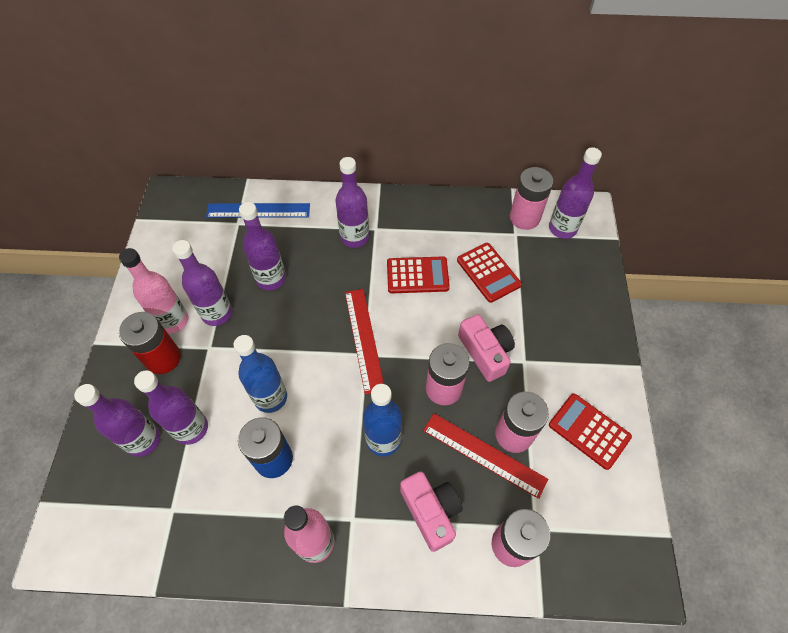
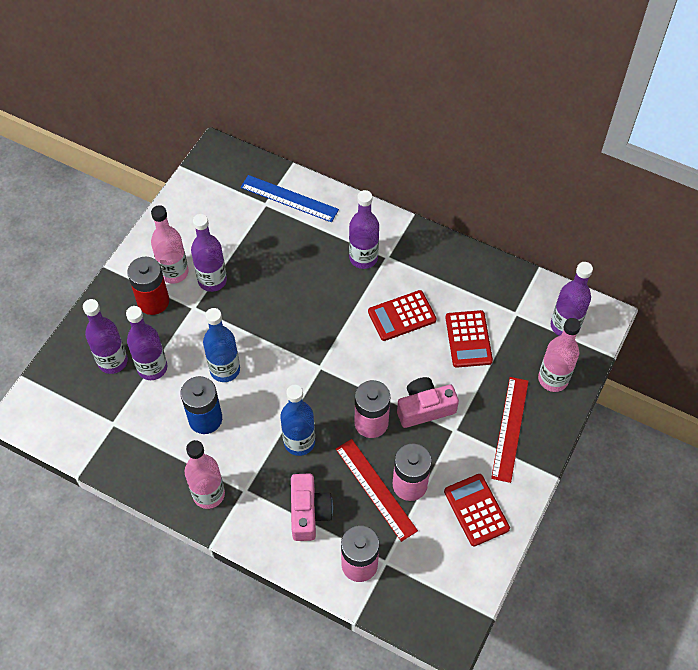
camera: 25 degrees right, 0 degrees up
(271, 279) = (271, 268): purple bottle -> none
(364, 339) = (325, 353): red ruler -> red ruler (510, 428)
(417, 275) = (402, 316): red calculator -> red calculator turned 135 degrees clockwise
(485, 352) = (425, 408): pink camera -> pink camera turned 105 degrees counterclockwise
(524, 218) = (534, 301): pink battery -> none
(581, 278) = (553, 379): none -> pink bottle

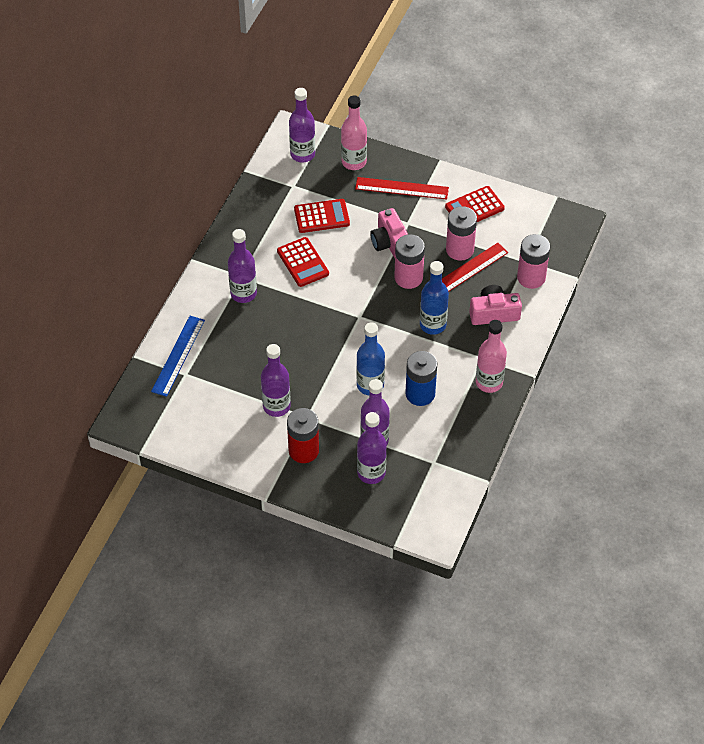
camera: 95 degrees left, 5 degrees down
(174, 272) = (270, 438): pink bottle -> none

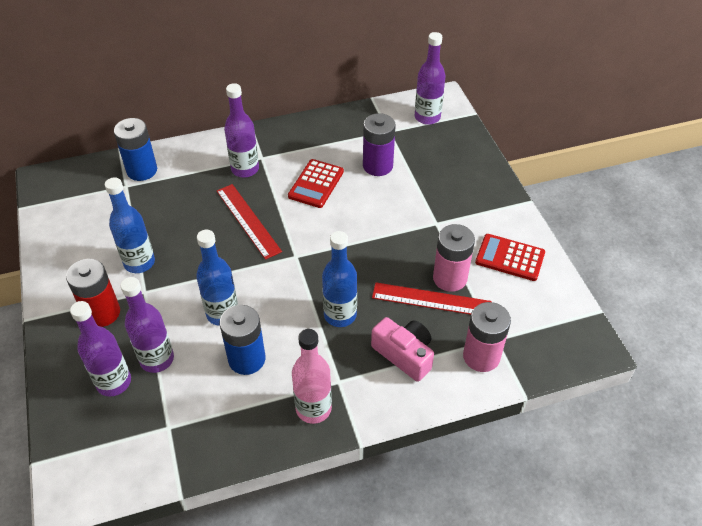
camera: 50 degrees right, 5 degrees down
(178, 355) = (142, 170): blue ruler -> blue battery
(276, 406) = (139, 263): purple bottle -> blue bottle
(321, 216) = (377, 166): red calculator -> purple battery
(354, 162) = (458, 150): pink bottle -> none
(390, 243) = (401, 225): pink camera -> none
(402, 188) = (469, 195): red ruler -> red ruler (248, 220)
(408, 277) = (376, 262): pink battery -> none

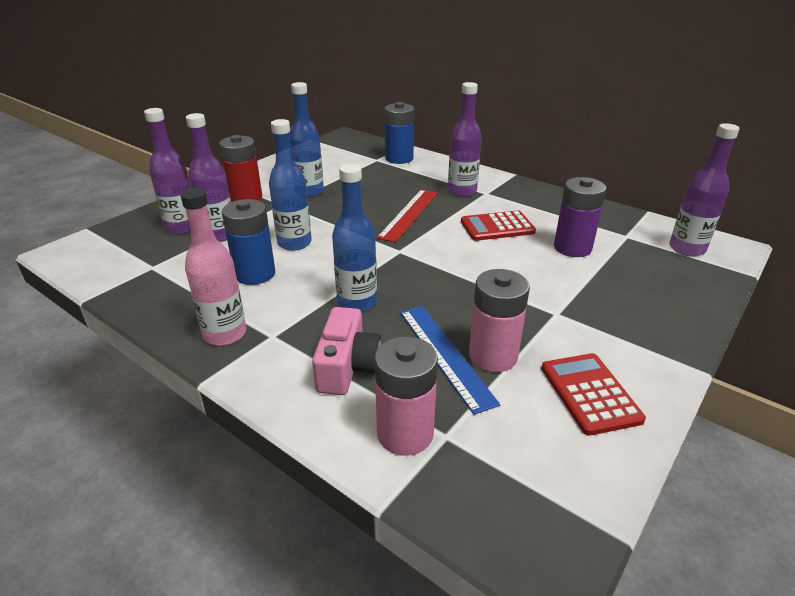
camera: 55 degrees right, 15 degrees down
(431, 300) = (445, 354): red ruler -> blue ruler

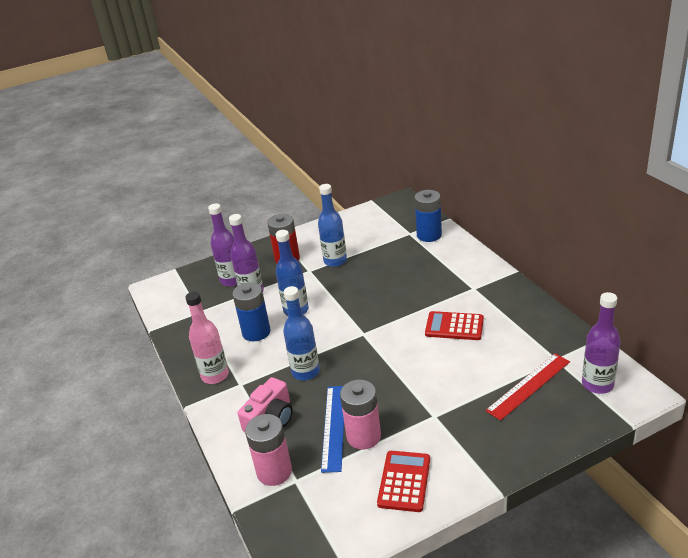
camera: 30 degrees right, 0 degrees up
(409, 214) = (395, 299): red ruler -> red ruler (529, 386)
(462, 192) = (454, 283): purple bottle -> none
(572, 248) = (498, 361): purple battery -> none

